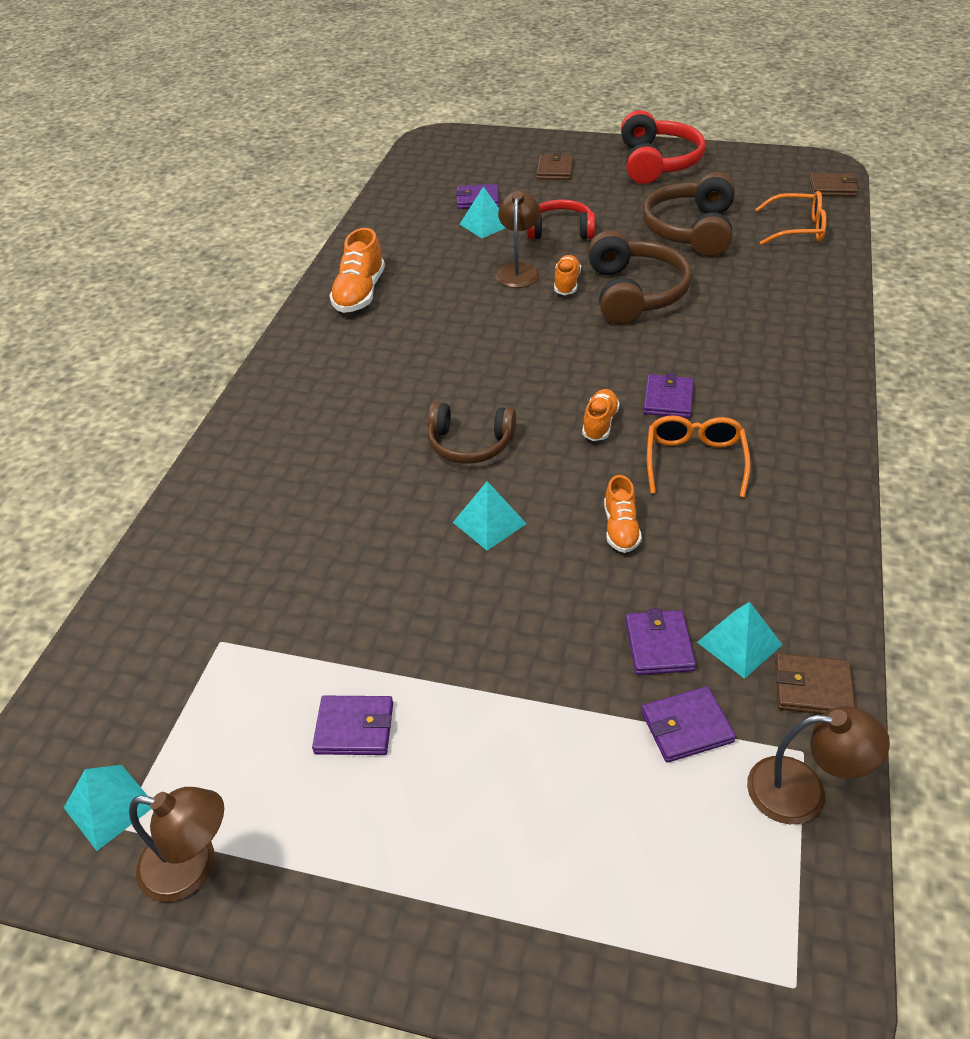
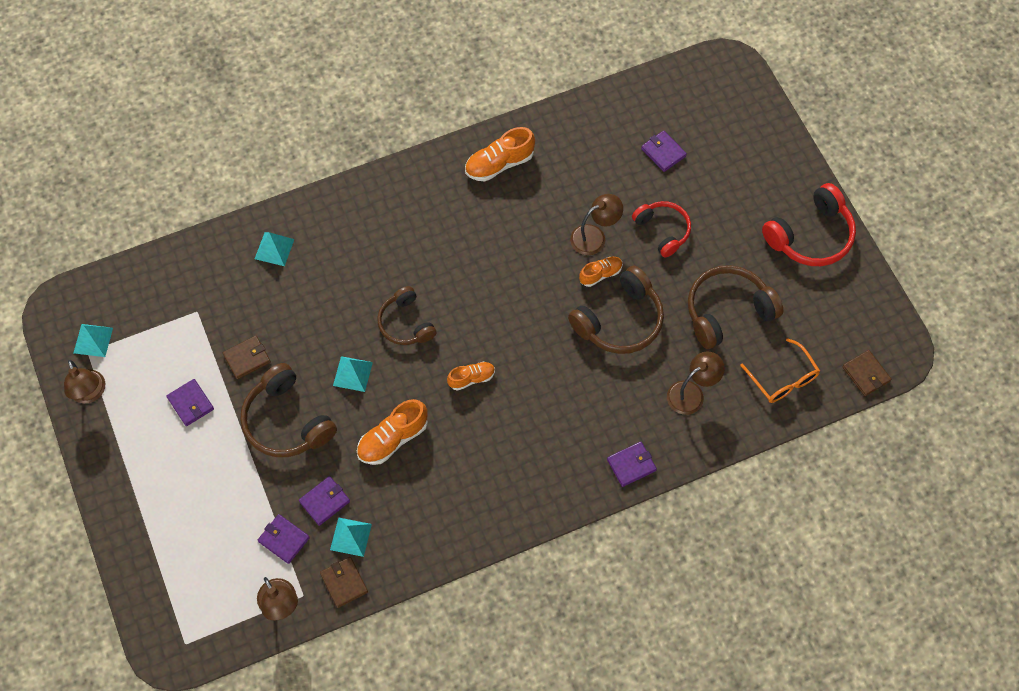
camera: 50 degrees right, 20 degrees up
(485, 224) = (634, 179): turquoise pyramid -> turquoise pyramid (274, 249)
(494, 625) = (287, 421): none -> brown headphones
(555, 170) = (744, 175): brown wallet -> brown wallet (247, 358)
(620, 528) = (393, 439): orange shoe -> orange shoe, size x1.62
(668, 399) = (520, 402): purple wallet -> purple wallet (631, 465)
(694, 460) = (474, 445): orange glasses -> none
(765, 284) = (691, 393): none -> brown lamp

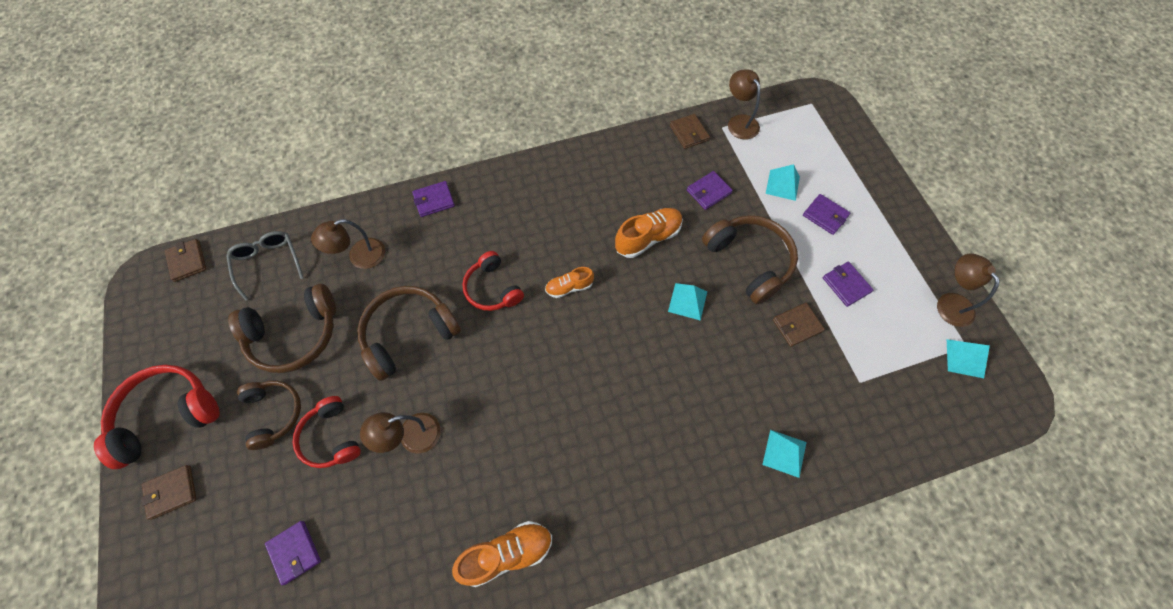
camera: 175 degrees left, 0 degrees up
(284, 539) = (741, 166): purple wallet -> purple wallet (825, 215)
(350, 536) = (684, 164): turquoise pyramid -> turquoise pyramid (782, 185)
(406, 323) = (633, 349): brown headphones -> brown headphones (274, 413)
(548, 371) = (492, 288): none -> red headphones
(600, 274) = (416, 388): orange shoe -> none
(778, 182) = (171, 492): none -> brown wallet
(783, 379) = (268, 263): orange glasses -> grey glasses

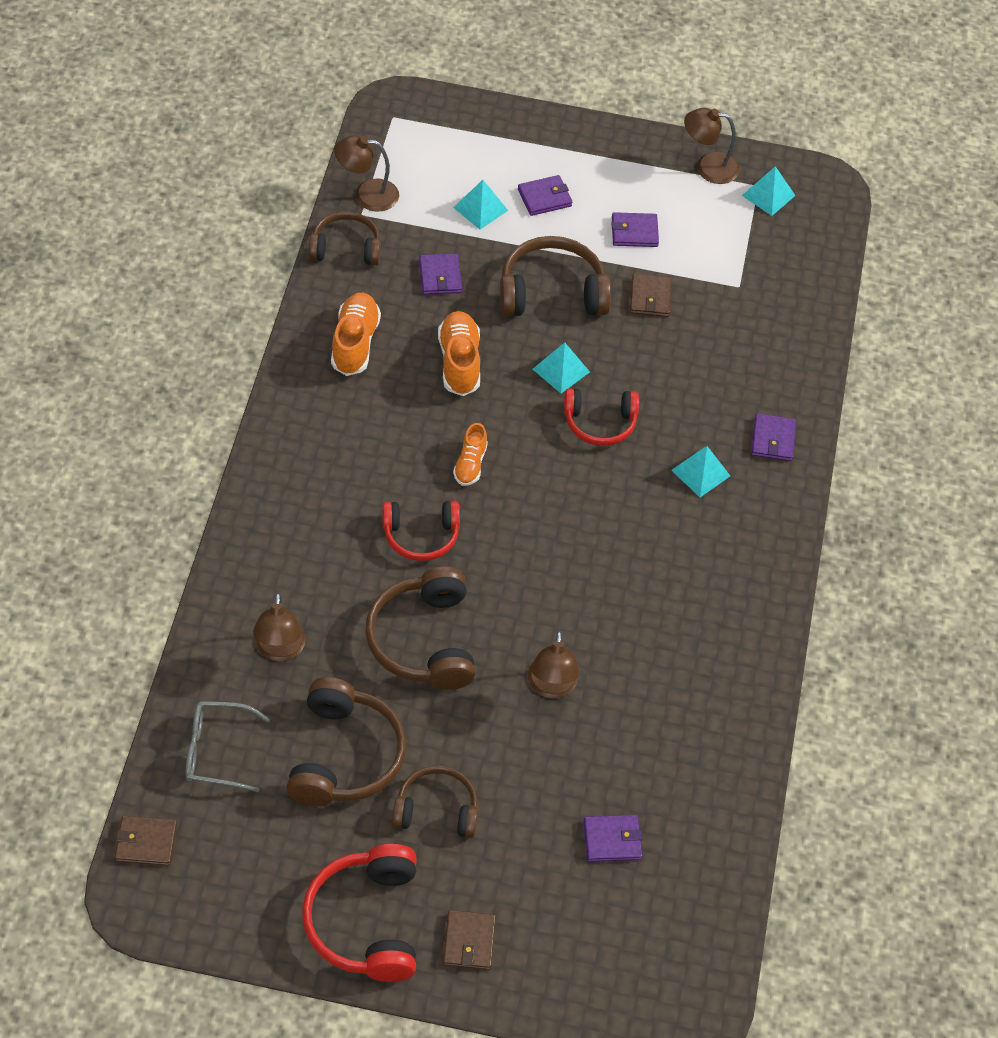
camera: 65 degrees left, 10 degrees down
(331, 437) = (503, 763): red headphones -> red headphones (600, 423)
(434, 200) = (251, 540): purple wallet -> purple wallet (773, 439)
(507, 553) = (725, 654): orange shoe -> orange shoe (355, 343)
(689, 133) = (346, 248): brown wallet -> brown headphones
(784, 453) = (768, 385): turquoise pyramid -> turquoise pyramid (700, 473)

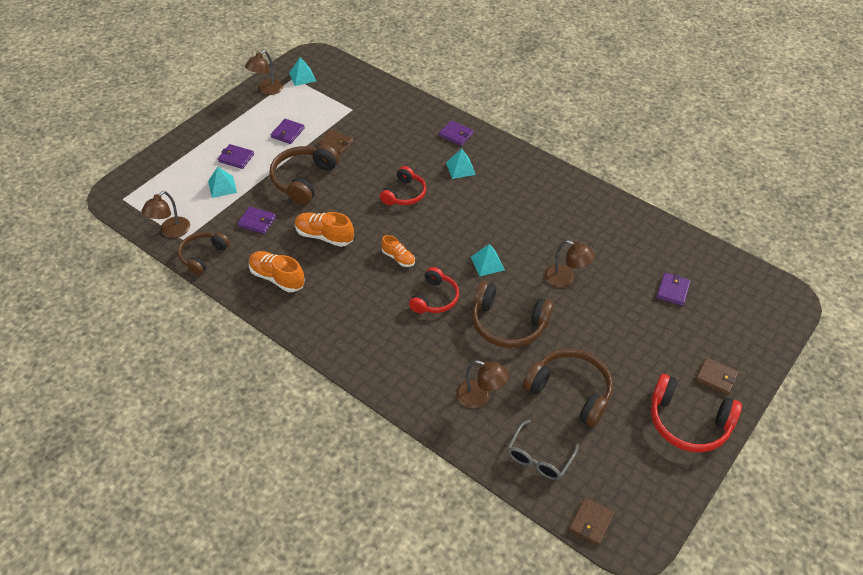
camera: 60 degrees left, 5 degrees down
(436, 810) = (625, 360): brown headphones -> none
(544, 197) = (236, 158): purple wallet -> purple wallet turned 75 degrees counterclockwise
(561, 370) = (359, 196): turquoise pyramid -> turquoise pyramid (487, 263)

